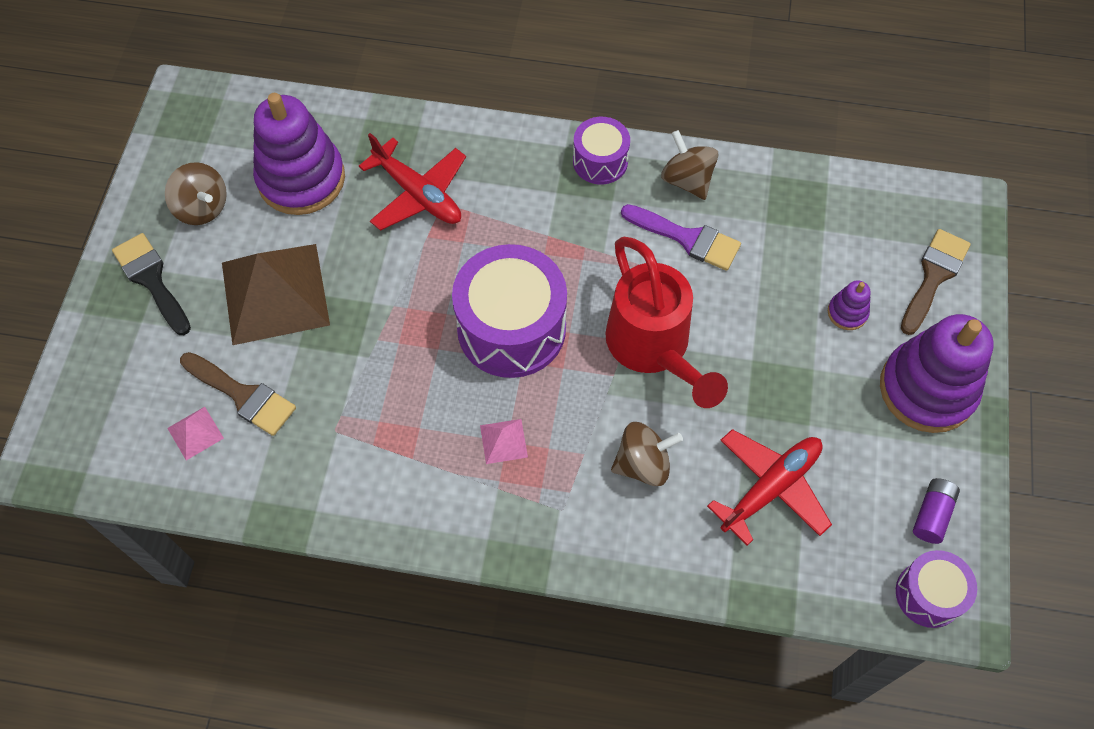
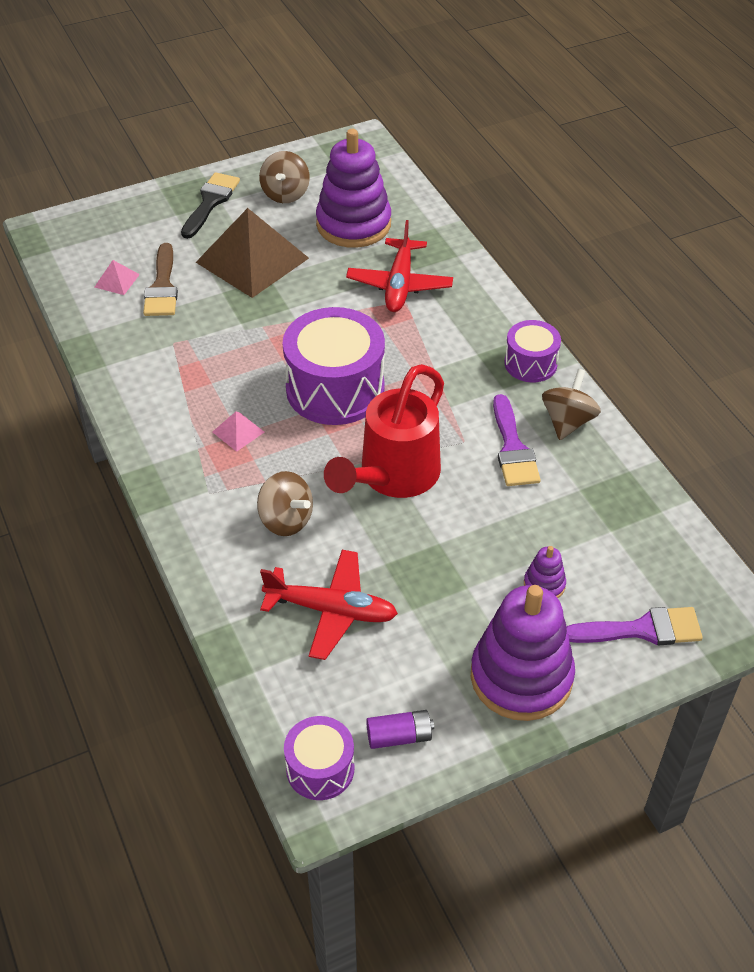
camera: 55 degrees right, 15 degrees down
(933, 276) = (642, 630): brown brush -> purple brush

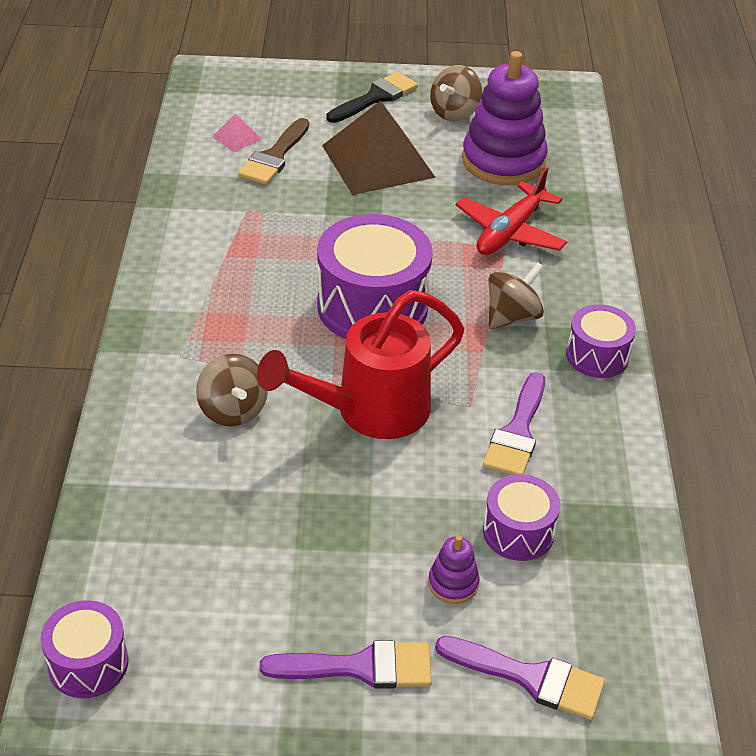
camera: 25 degrees right, 5 degrees down
(238, 432) = (248, 311): pink pyramid -> none
(332, 610) = (214, 514): red plane -> none
(399, 736) = (189, 669): purple battery -> none
(521, 677) = (360, 667): purple stacking toy -> purple brush
(564, 525) = (518, 532): none -> purple drum
(567, 421) = (597, 428): brown spinning top -> brown spinning top (512, 316)

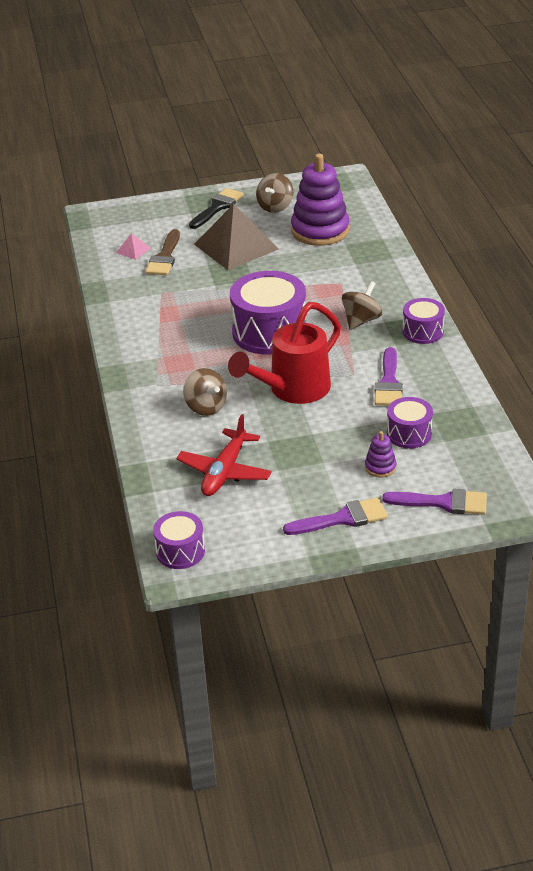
camera: 10 degrees left, 5 degrees down
(510, 232) = (341, 272): red plane -> red plane (225, 472)

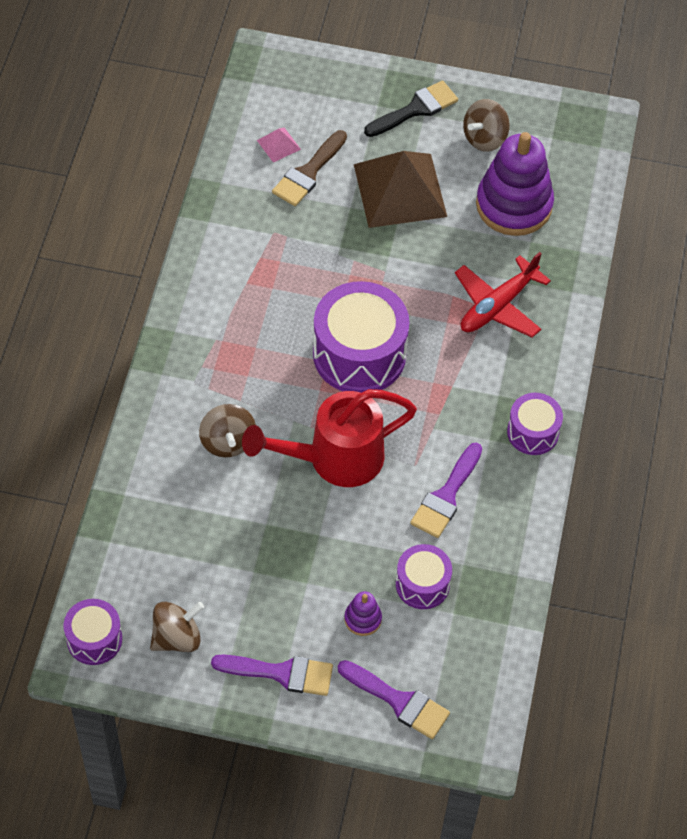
camera: 20 degrees right, 20 degrees up
(225, 472) = (197, 548): red plane -> red plane (498, 306)
(361, 320) = (473, 382): brown spinning top -> brown spinning top (177, 637)

